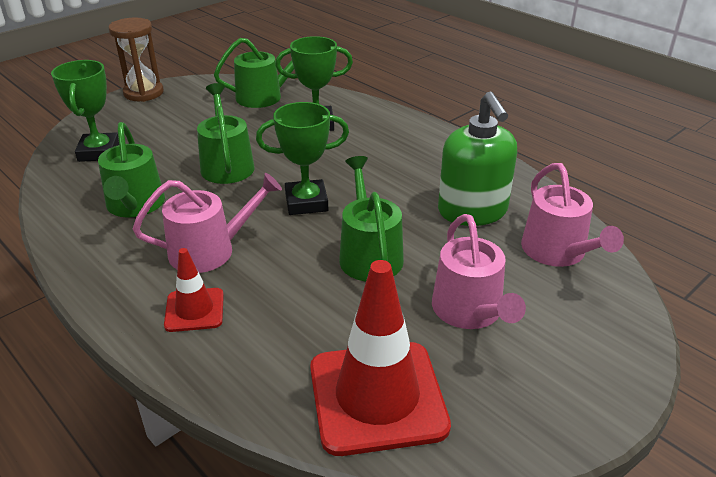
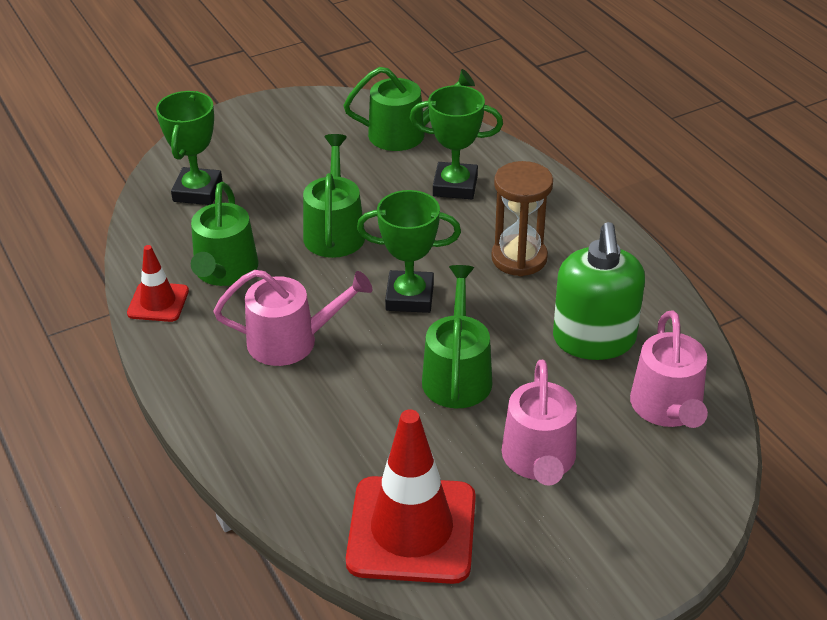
camera: 15 degrees right, 5 degrees up
(143, 93) = (261, 108): brown hourglass -> brown hourglass (519, 258)
(194, 310) = (261, 407): red traffic cone -> red traffic cone (158, 302)

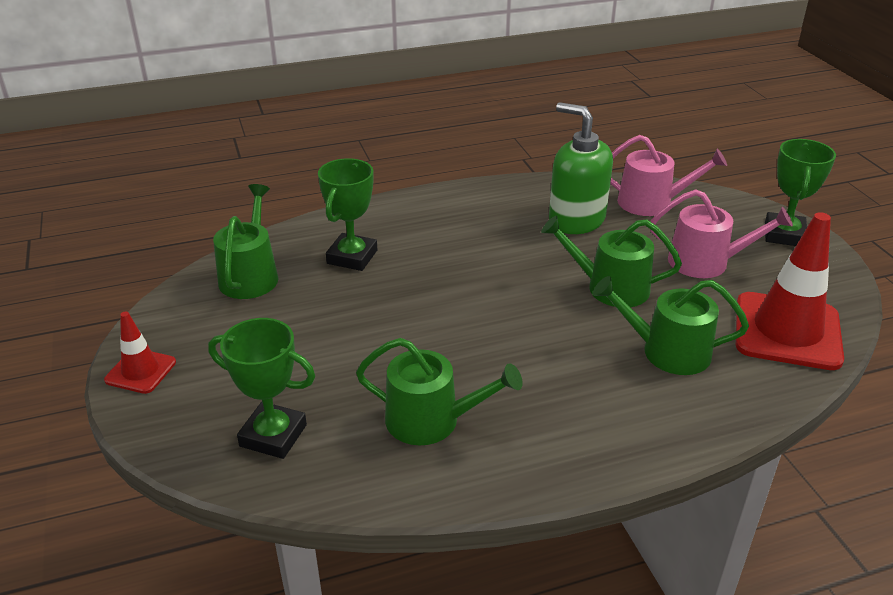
camera: 80 degrees left, 5 degrees down
(158, 302) = (472, 479): red traffic cone -> red traffic cone (140, 371)
(291, 341) = (554, 379): pink watering can -> none
(334, 231) = (392, 336): green watering can -> green watering can (667, 351)
(409, 297) = (505, 301): green trophy -> green trophy (784, 234)
(519, 258) = (468, 238): brown hourglass -> none
(594, 340) = (576, 219): green soap dispenser -> green soap dispenser turned 150 degrees counterclockwise

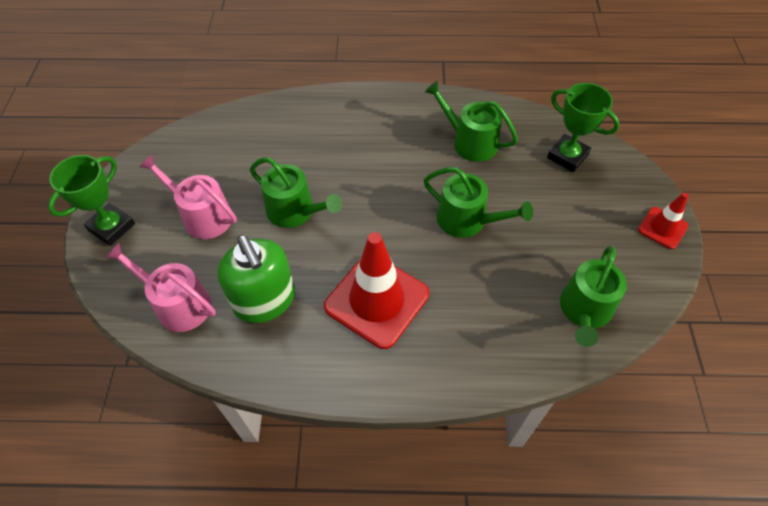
camera: 160 degrees left, 20 degrees up
(352, 257) = (490, 309): green trophy -> none
(667, 351) = (299, 149): green watering can -> green watering can (467, 220)
(787, 331) = (211, 143): red traffic cone -> red traffic cone (376, 300)

